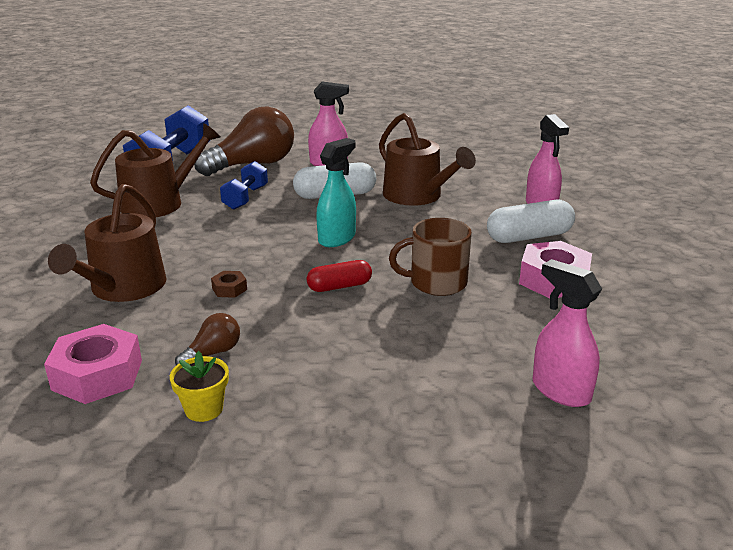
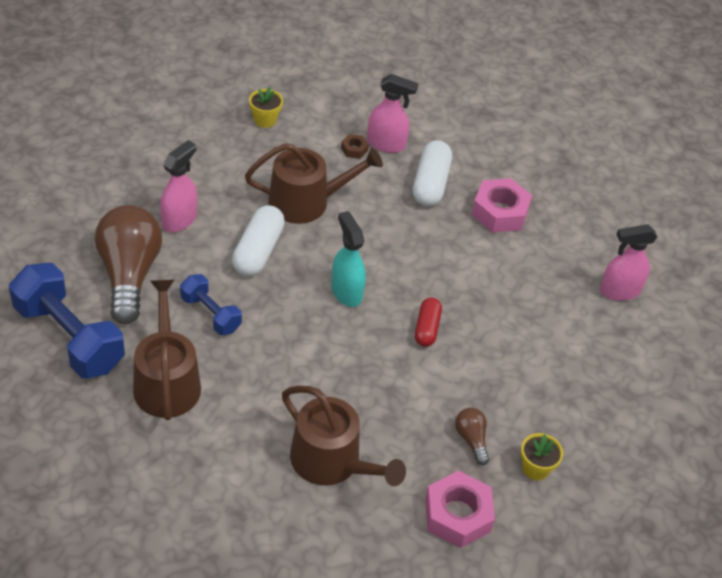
camera: 65 degrees left, 20 degrees up
(229, 289) = (383, 394): brown nut -> brown nut (354, 149)
(436, 283) = (460, 273): brown mug -> none
(480, 160) = (265, 120): none -> yellow flower pot

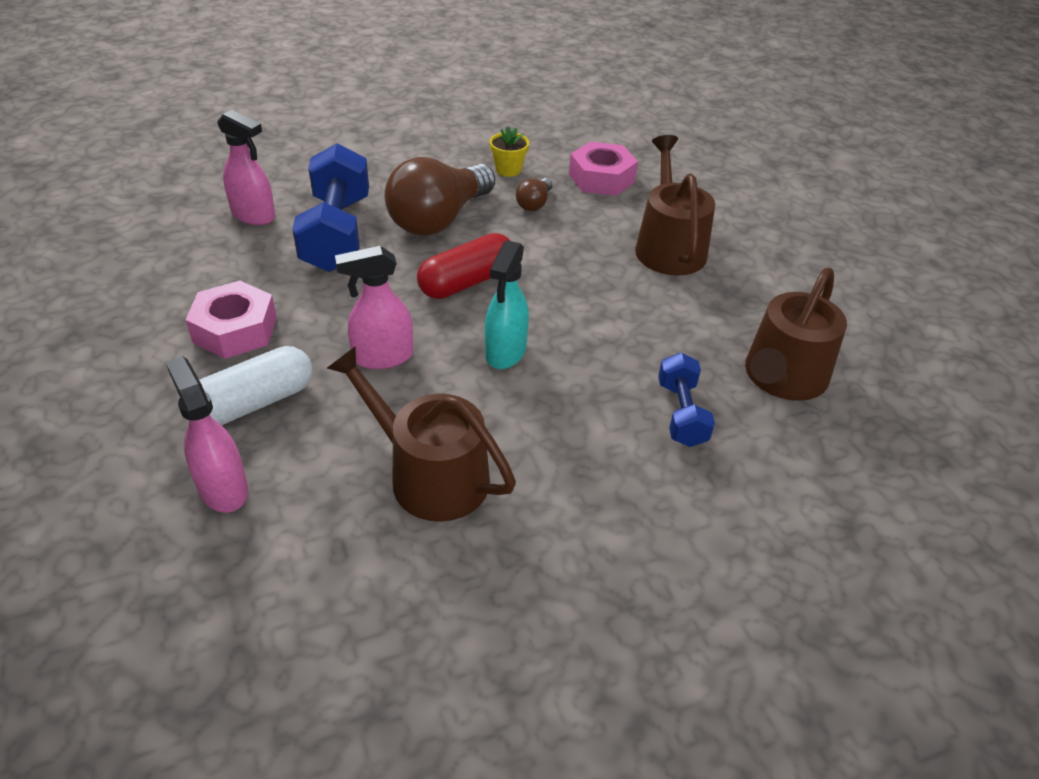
camera: 135 degrees left, 5 degrees down
(69, 337) = (879, 483): blue dumbbell -> blue dumbbell (337, 233)
(129, 274) = (753, 517): brown light bulb -> brown light bulb (439, 219)
(179, 219) = (625, 556): pink spray bottle -> pink spray bottle (382, 357)
(258, 251) = (558, 449): white capsule -> none
(265, 120) = (330, 653): yellow flower pot -> none
(354, 149) = (274, 508): brown nut -> none
(427, 328) = (467, 282): red capsule -> red capsule, size x1.57

